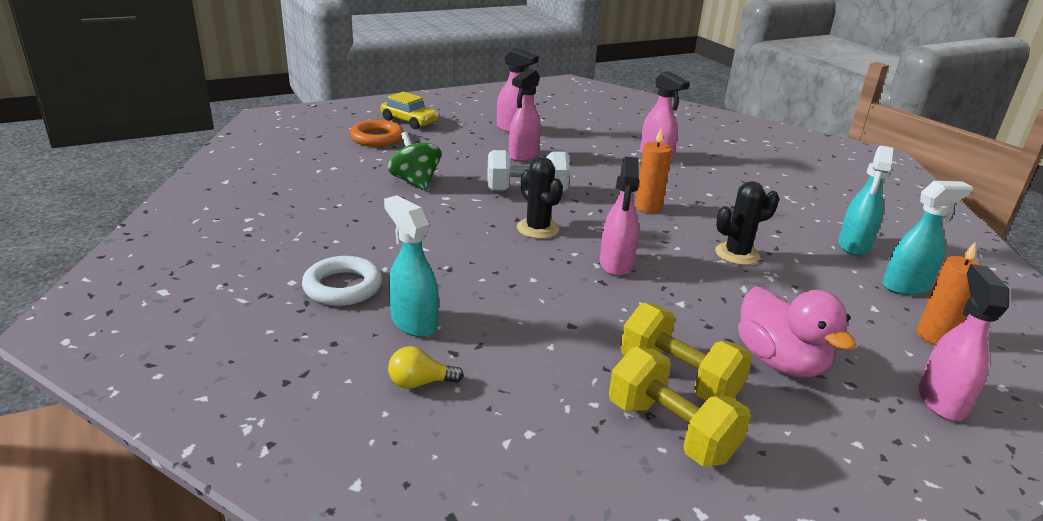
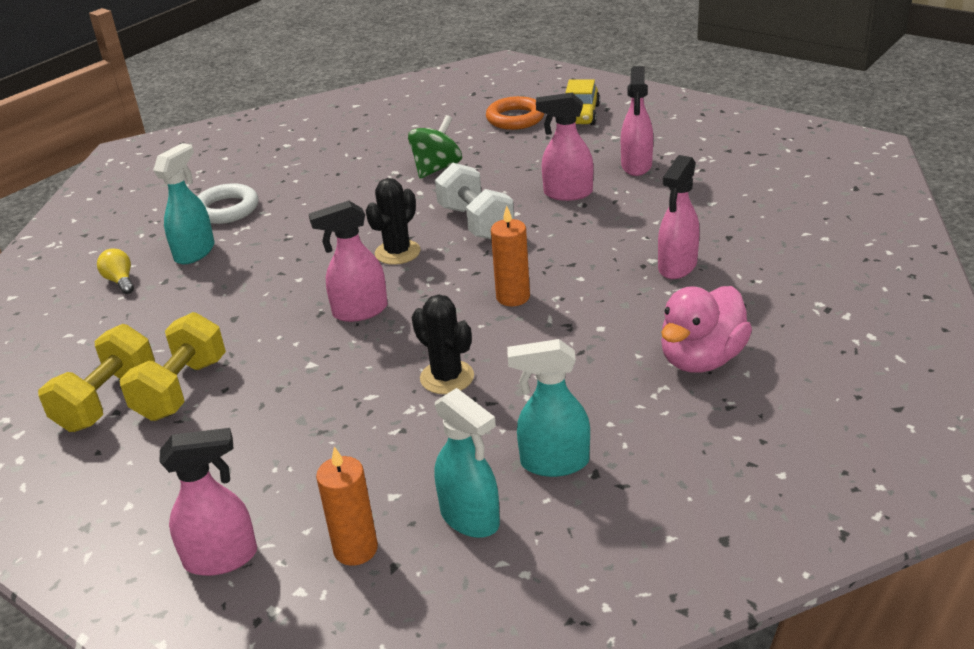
camera: 70 degrees right, 5 degrees up
(780, 362) = (237, 441): pink duck -> pink duck (701, 359)

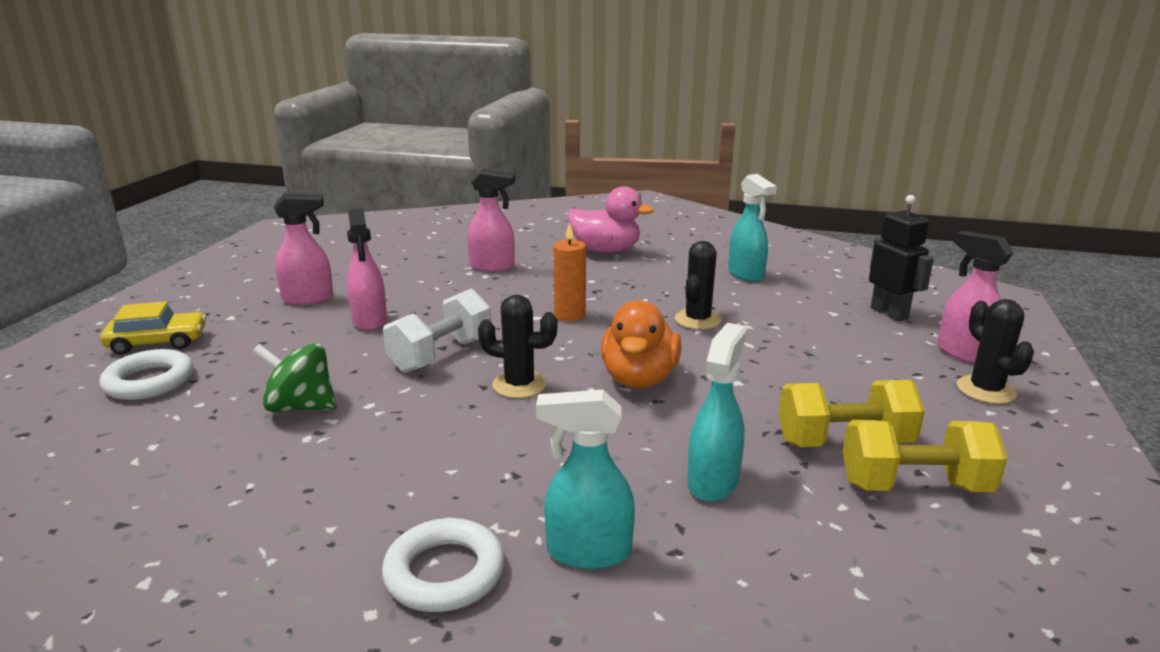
camera: 115 degrees left, 10 degrees down
(120, 281) = (707, 604): yellow light bulb -> none
(155, 526) = (985, 390): none -> black cactus
(355, 549) = (889, 313): orange candle -> black robot
(359, 311) = (639, 379): pink spray bottle -> orange duck
(470, 518) = (819, 287): turquoise spray bottle -> turquoise spray bottle (713, 481)
(515, 118) = (149, 381): orange ring -> white ring

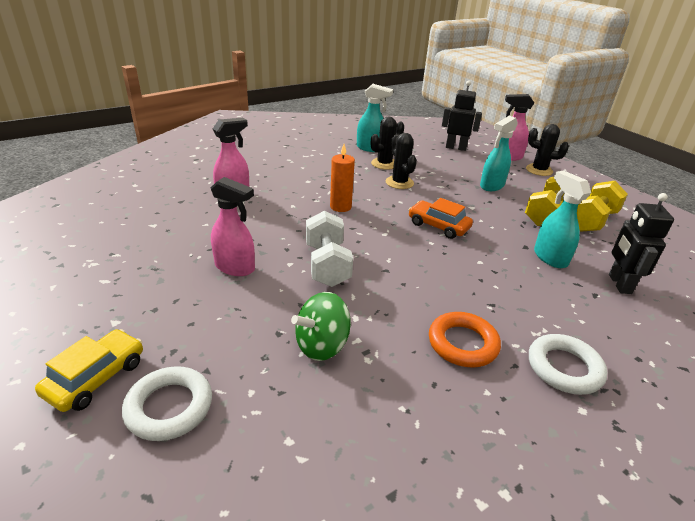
camera: 50 degrees left, 10 degrees up
(308, 299) = (151, 275): pink spray bottle -> none
(403, 481) = (462, 343): none -> orange ring
(519, 385) = (400, 259): black cactus -> black cactus (384, 164)
(587, 552) = (579, 317): turquoise spray bottle -> turquoise spray bottle (491, 186)
(605, 250) = (277, 159): pink duck -> none
(639, 379) = (438, 226): orange duck -> orange car
(748, 567) = (619, 284): none -> black robot

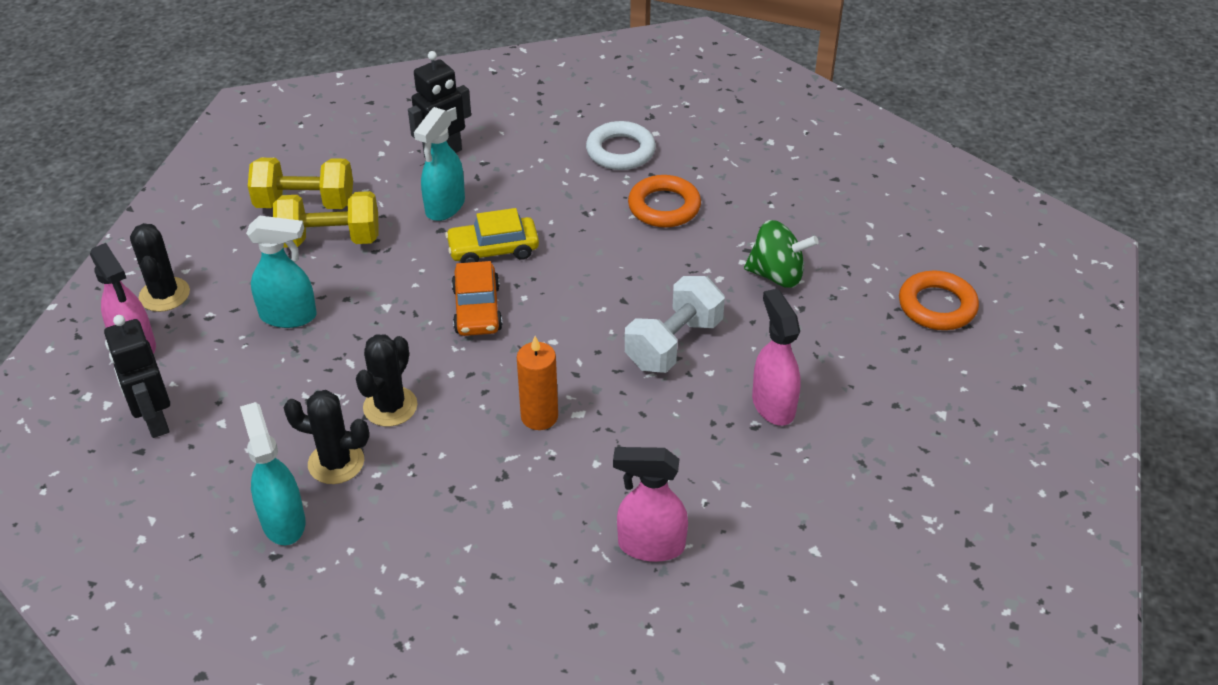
camera: 130 degrees left, 10 degrees up
(96, 377) = (983, 364): yellow car -> yellow car (493, 250)
(169, 407) = (937, 306): white ring -> orange ring

